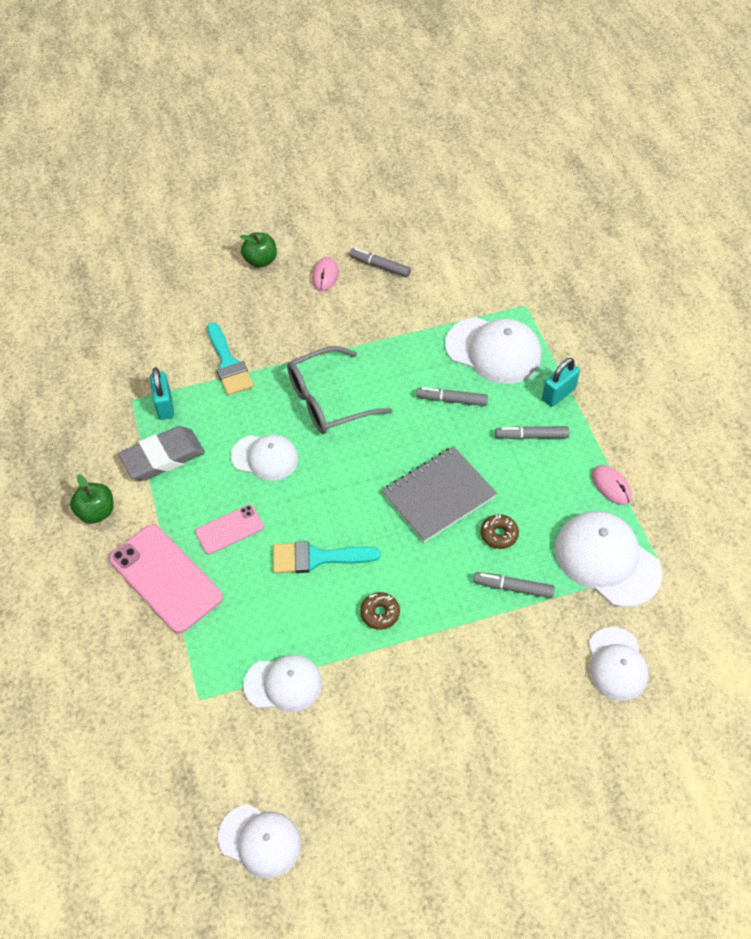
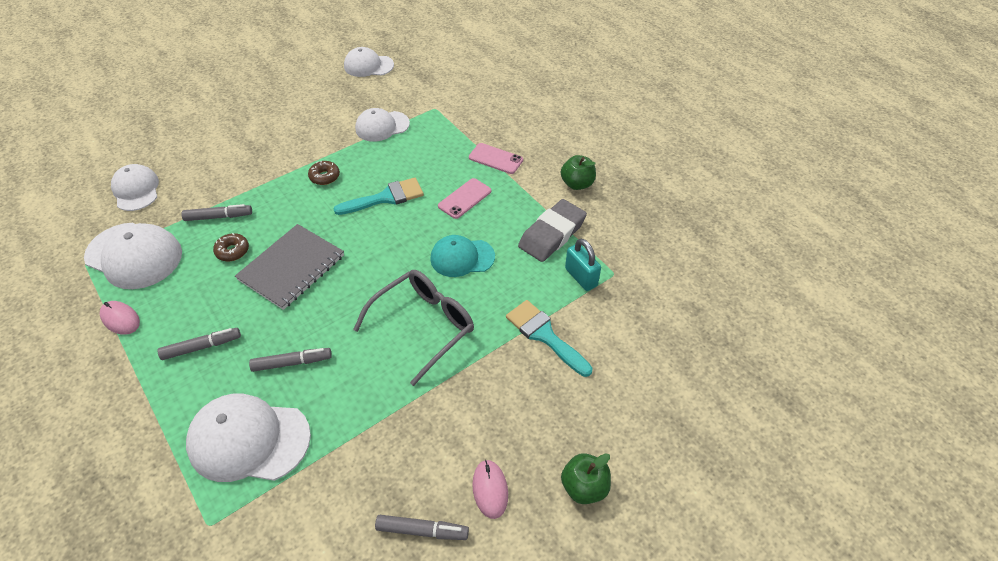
camera: 160 degrees right, 5 degrees down
(165, 578) = (495, 159): pink phone -> pink phone, size x0.56
(265, 457) = (462, 257): white cap -> turquoise cap
(558, 394) = (169, 404): turquoise padlock -> none

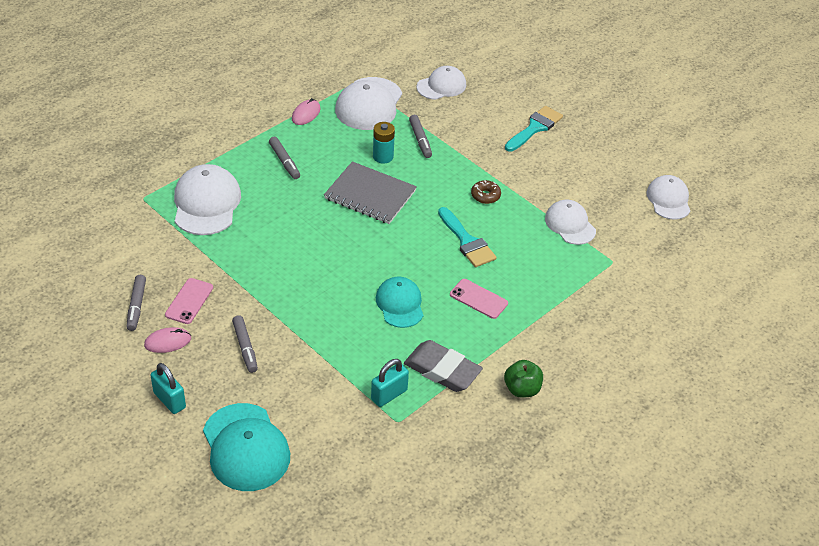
camera: 80 degrees right, 5 degrees down
(232, 251) = (383, 156): brown donut -> turquoise battery
(292, 362) = (274, 213): grey marker -> grey marker (245, 347)
(424, 326) = (318, 286): grey glasses -> none
(495, 159) = (544, 318): pink phone -> pink phone (189, 301)
(545, 335) = (316, 369): turquoise brush -> turquoise brush (535, 128)
(584, 487) = (169, 400): green apple -> turquoise padlock
(651, 406) = (246, 447): none -> turquoise cap

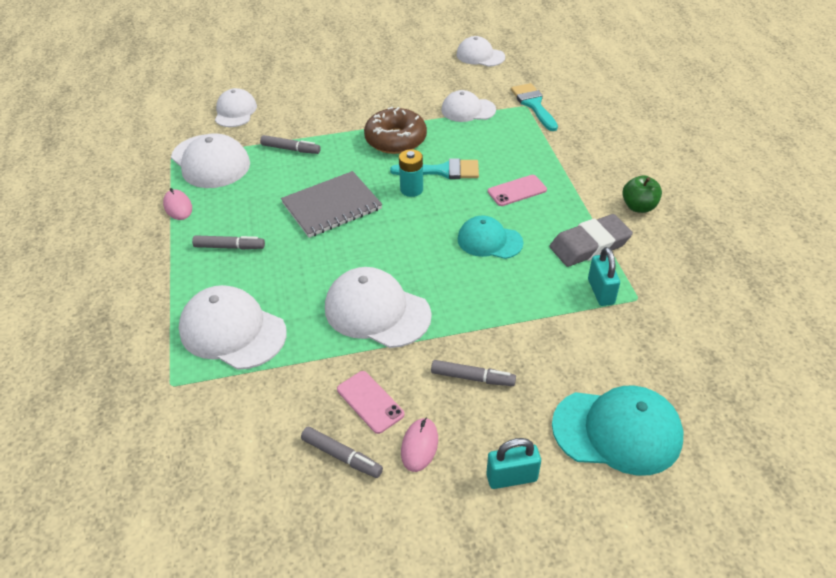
camera: 55 degrees left, 0 degrees up
(275, 269) = (377, 311): none -> white cap
(383, 156) = (289, 179): turquoise battery -> turquoise battery (411, 189)
(485, 195) = (395, 139): brown donut -> brown donut, size x2.07
(535, 128) = (340, 84): turquoise brush -> turquoise brush (534, 105)

